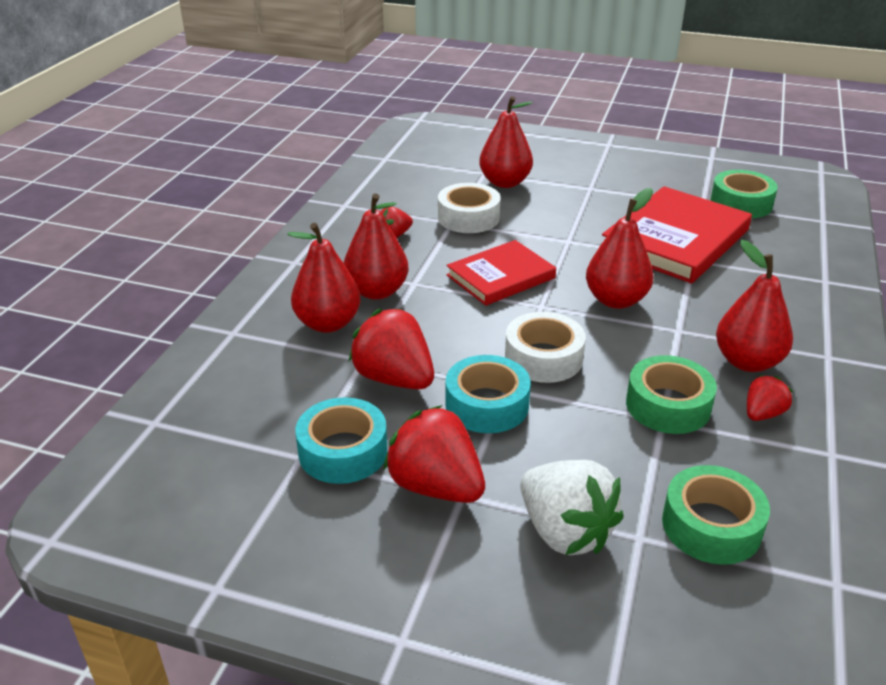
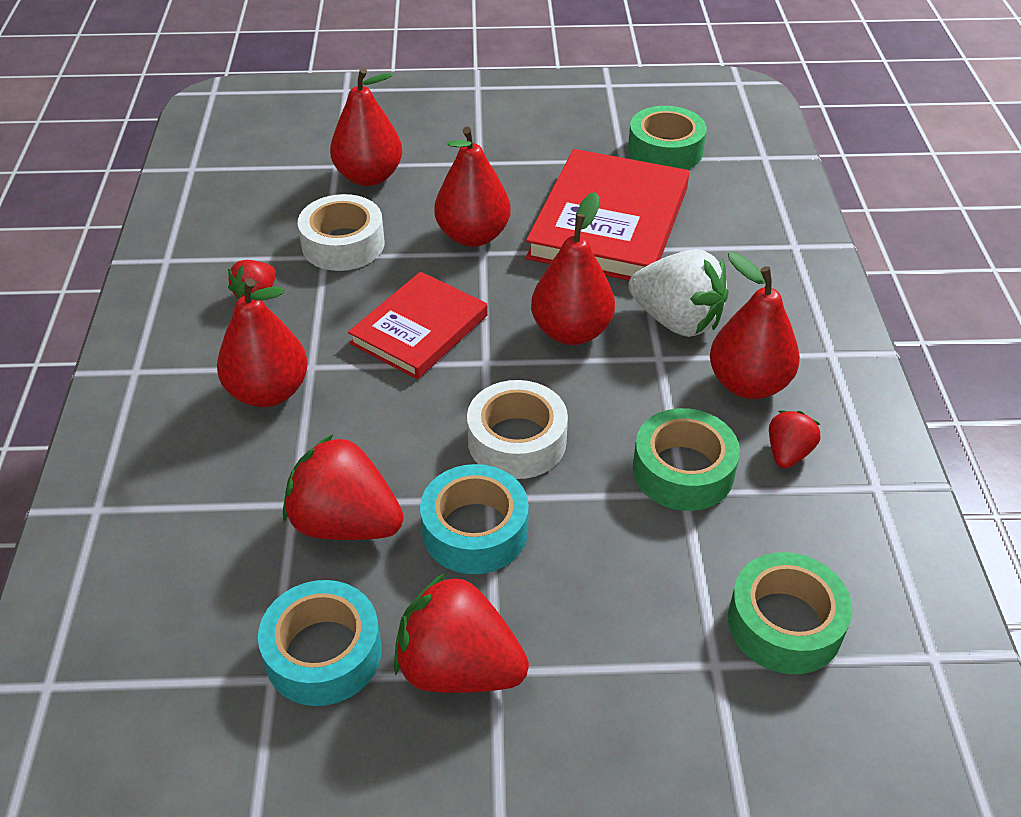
camera: 20 degrees left, 10 degrees up
(328, 323) = (223, 460): red pear -> red pear (473, 236)
(565, 532) = (631, 684): white strawberry -> white strawberry (677, 321)

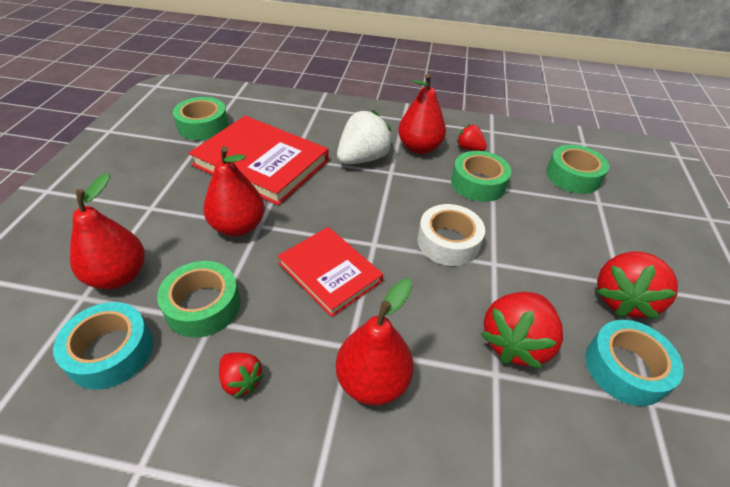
camera: 80 degrees left, 0 degrees up
(343, 244) = (203, 306): white tape -> green tape
(475, 530) = (520, 274): turquoise tape -> turquoise tape (111, 352)
(571, 331) = (358, 200): red pear -> none

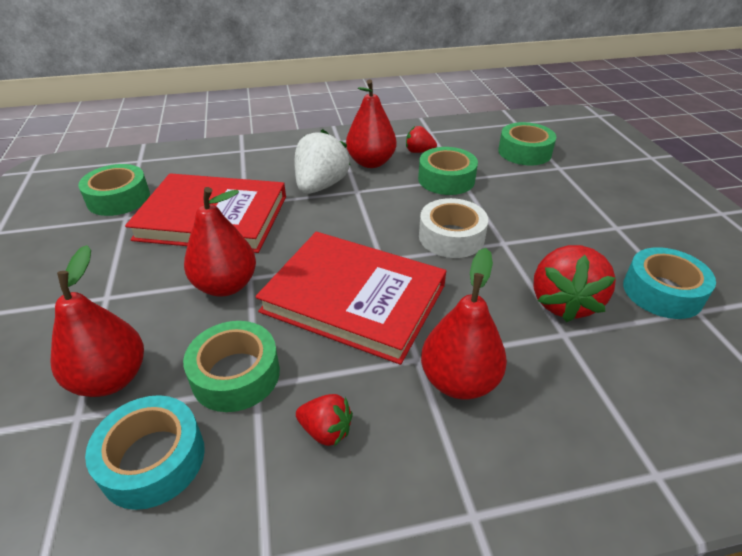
camera: 20 degrees left, 5 degrees down
(330, 272) = (354, 298): red book -> red book, size x1.58
(622, 299) = (626, 239): red strawberry -> none

